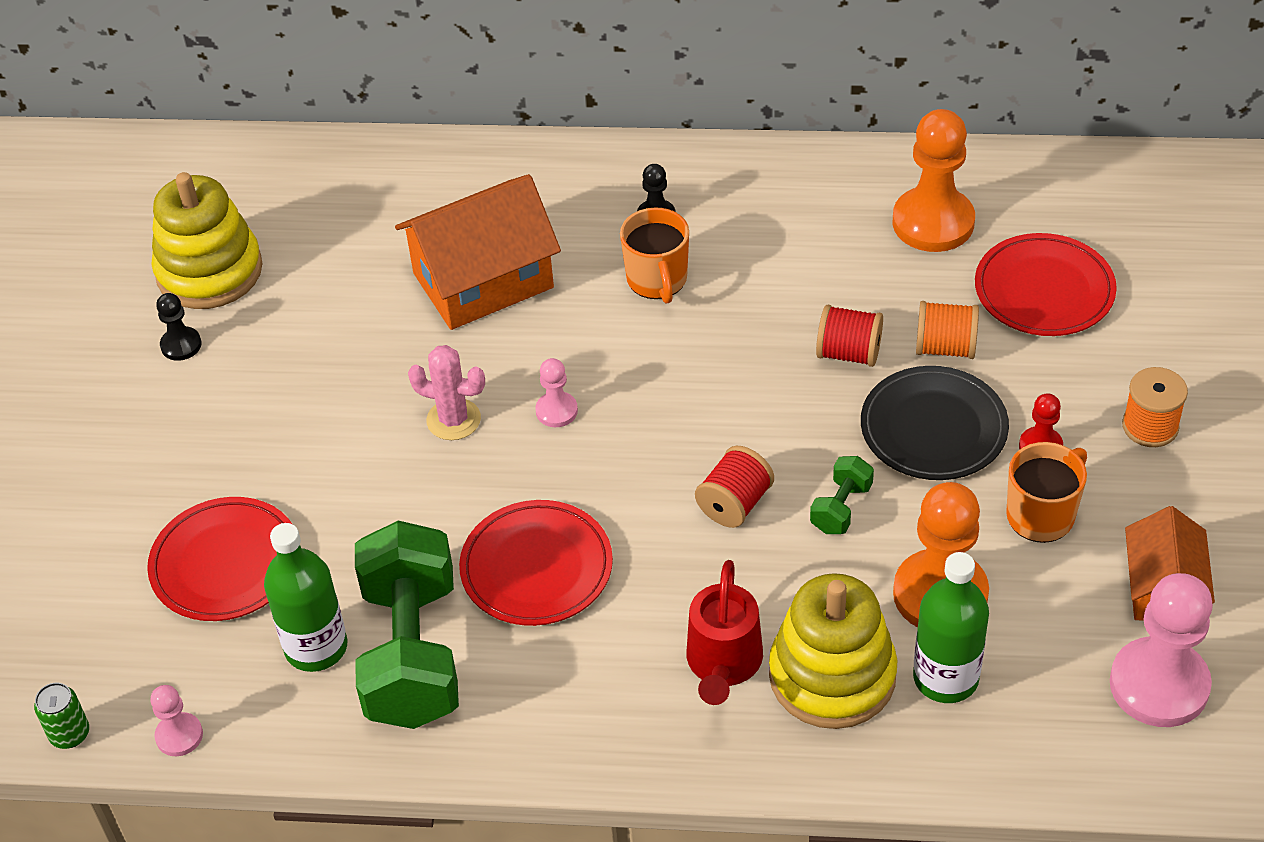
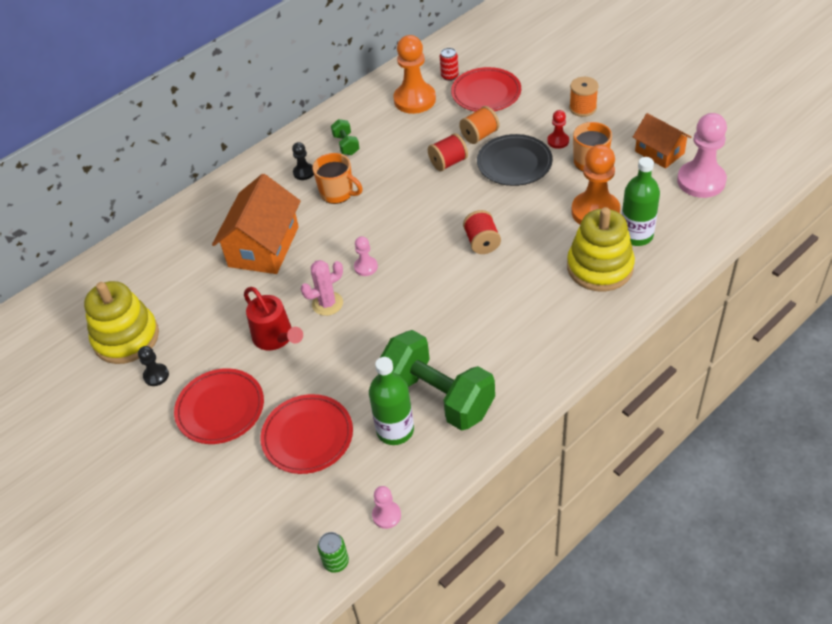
camera: 45 degrees left, 0 degrees up
(536, 567) = (441, 325): red plate -> red plate (220, 409)
(723, 665) = (558, 296): red watering can -> red watering can (276, 338)
(841, 508) = (521, 213): green dumbbell -> green dumbbell (346, 145)
(1030, 223) = (449, 76): none -> red can

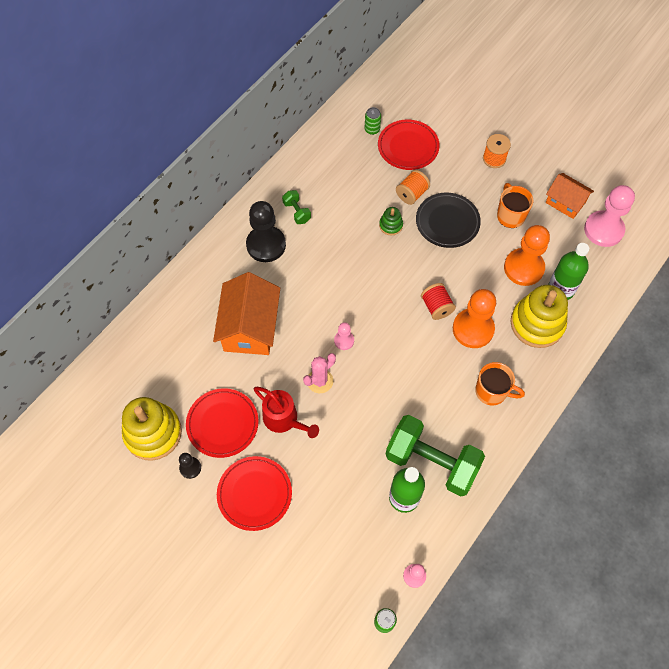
camera: 15 degrees left, 15 degrees up
(304, 172) = (266, 245): black pawn -> black pawn, size x2.07
(307, 436) = (334, 511): red plate -> red plate (222, 424)
(337, 193) = (301, 265): orange mug -> orange mug (492, 391)
(414, 100) = (346, 158): orange pawn -> orange pawn (473, 329)
(448, 163) = (390, 225): red spool -> green stacking toy
(449, 76) = (372, 129): red can -> green can
(558, 141) = (479, 196): red pawn -> none

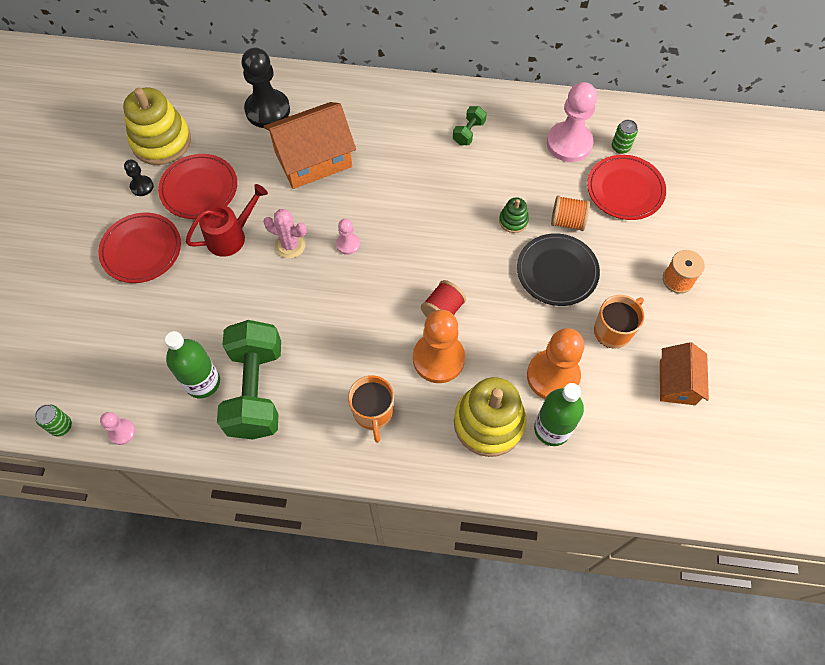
camera: 60 degrees right, 0 degrees up
(266, 245) = (412, 126): black pawn -> black pawn (267, 110)
(284, 419) = (231, 236): red watering can -> red watering can turned 135 degrees counterclockwise
(603, 230) = (670, 443): pink pawn -> pink pawn (569, 143)

